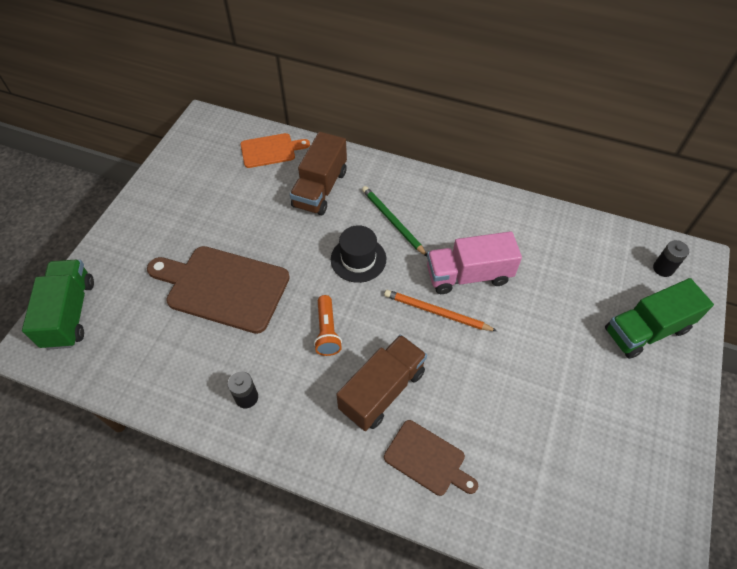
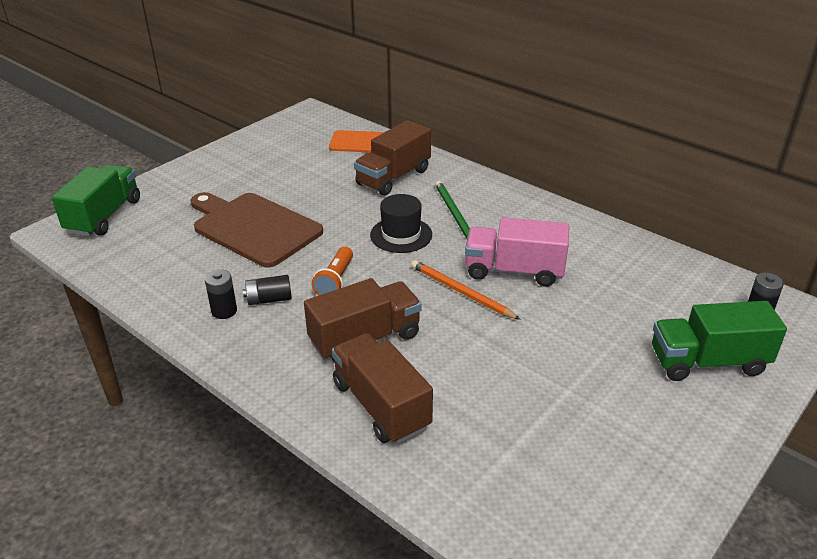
camera: 20 degrees right, 20 degrees down
(280, 371) = (269, 299): none -> black battery
(427, 459) = (381, 405): brown cutting board -> brown truck

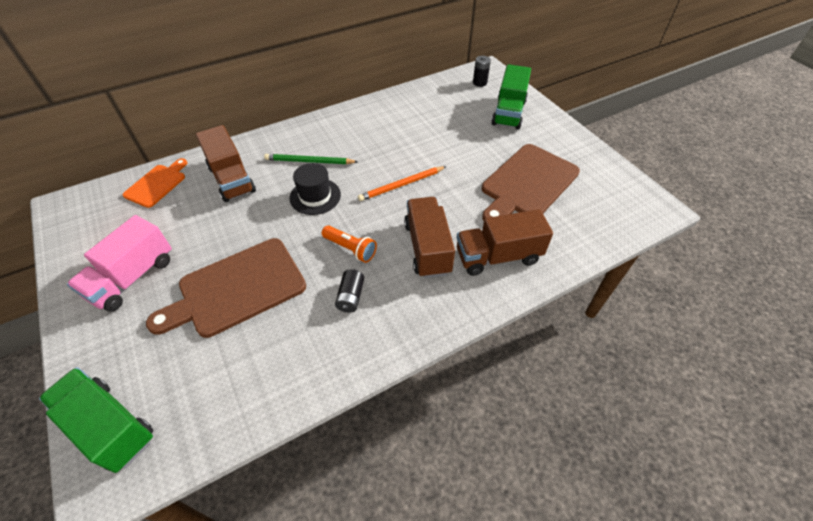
camera: 70 degrees left, 15 degrees up
(224, 311) = (349, 332): black battery -> none
(514, 271) = (393, 154): pink truck -> pink truck (132, 277)
(547, 413) = (527, 183): none -> brown cutting board

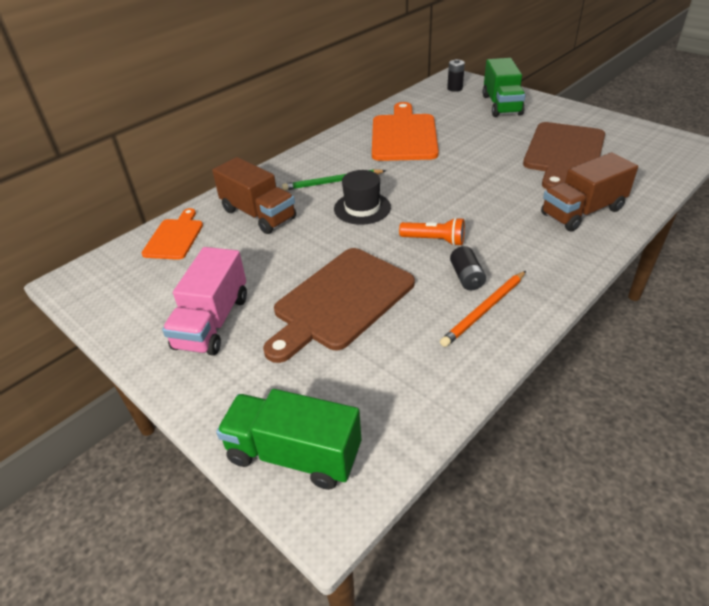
camera: 15 degrees left, 10 degrees down
(400, 126) = (403, 135): none -> orange cutting board
(401, 185) = (444, 180): orange pencil -> orange pencil (484, 310)
(427, 248) = (510, 221): brown truck -> none

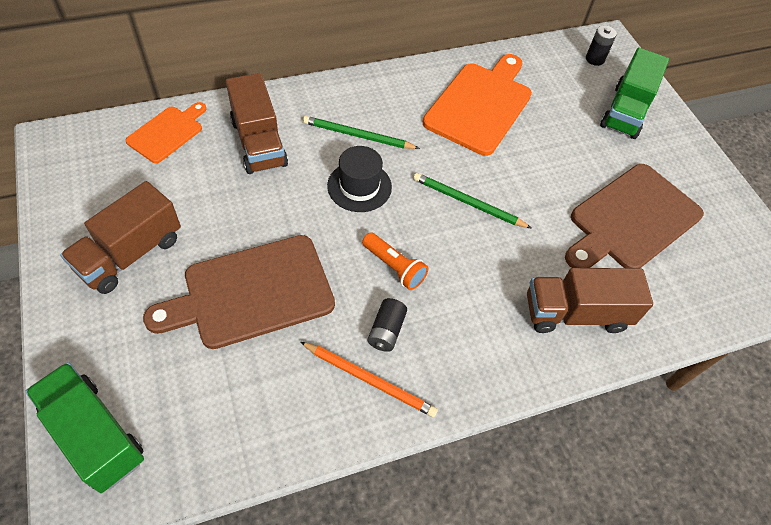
camera: 20 degrees right, 15 degrees up
(212, 322) = (130, 254): pink truck -> brown truck
(449, 186) = (468, 203): none -> green pencil
(484, 310) = (370, 380): orange pencil -> orange pencil turned 135 degrees counterclockwise

